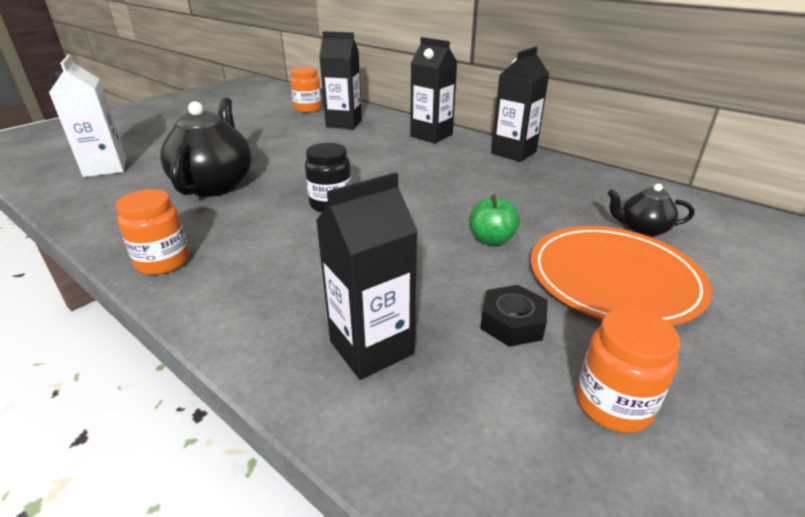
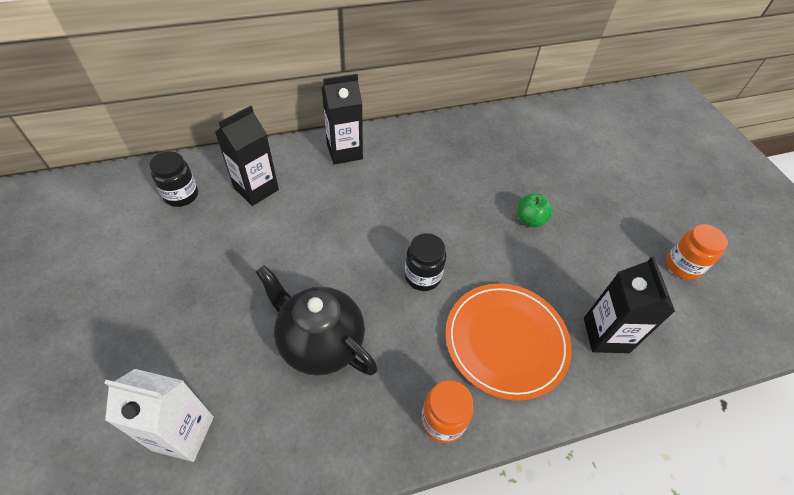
camera: 60 degrees left, 20 degrees up
(307, 109) = (181, 195): orange jar -> black jar
(512, 323) = (613, 263): black nut -> none
(513, 152) = (419, 131): black carton -> none
(613, 278) = (597, 198): orange plate -> orange plate (506, 341)
(642, 229) = (560, 151): black teapot -> none

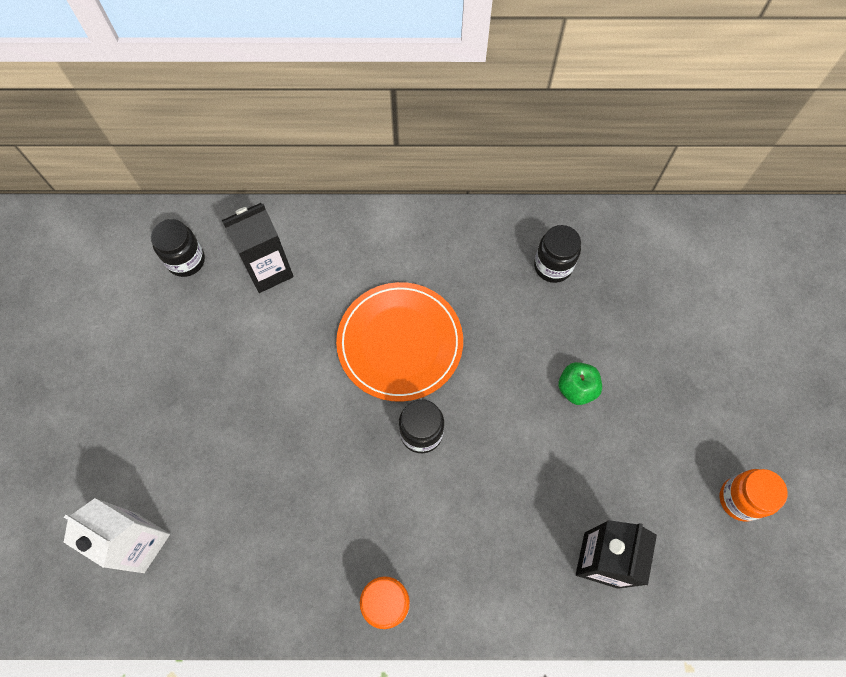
camera: 20 degrees right, 15 degrees up
(320, 342) = (289, 483): black teapot -> none
(344, 152) = (384, 237): black carton -> none
(478, 147) = (553, 266): none -> black jar
(506, 341) = (485, 535): orange plate -> orange plate (400, 343)

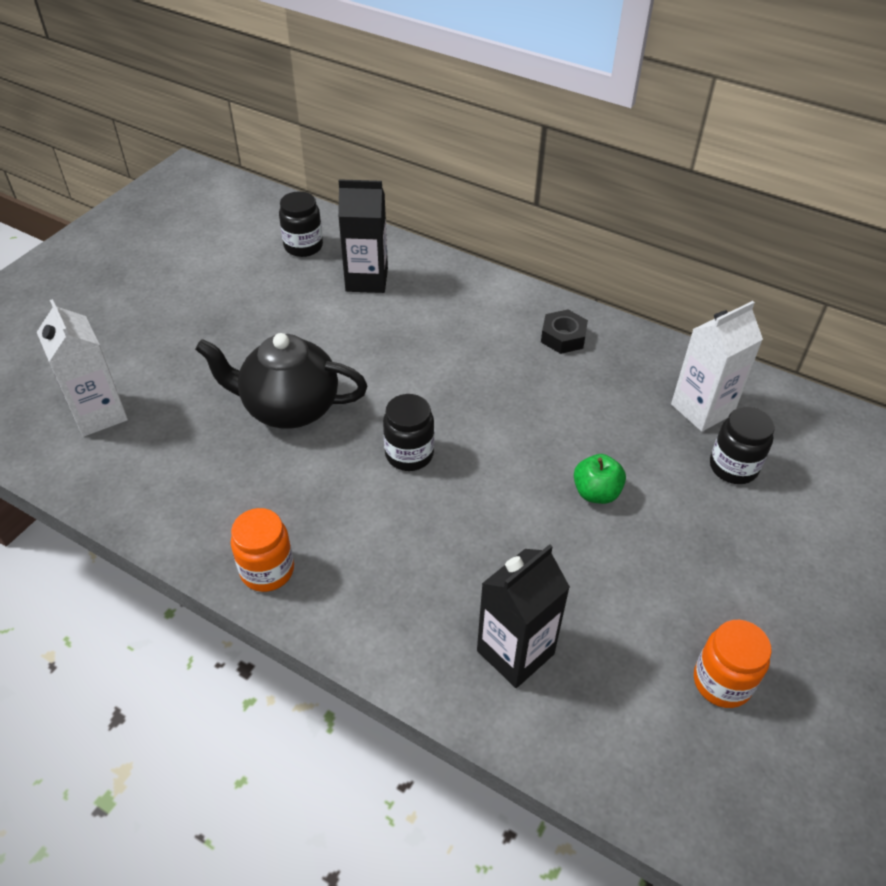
camera: 30 degrees right, 20 degrees down
(297, 442) = (289, 408): none -> black teapot
(400, 343) = (443, 378): orange plate -> none
(466, 247) = (563, 337): none -> black nut
(553, 266) = (642, 386): black jar -> black jar (733, 467)
(606, 265) = (702, 409): none -> white carton

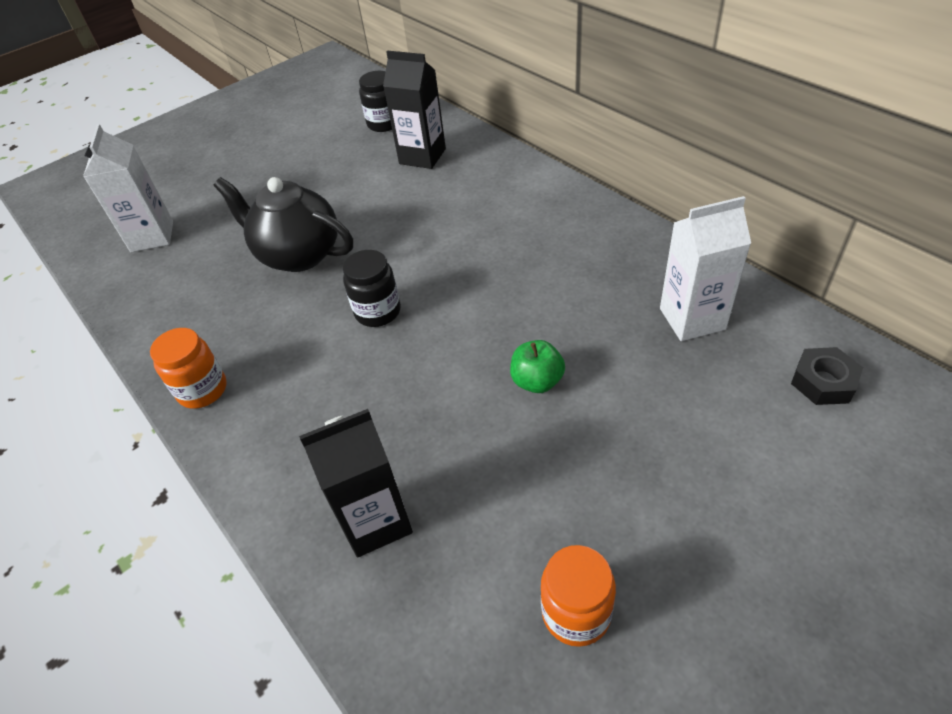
camera: 25 degrees right, 0 degrees up
(563, 337) = (579, 228): black nut -> black nut (823, 382)
(733, 467) = (699, 384): black jar -> none

